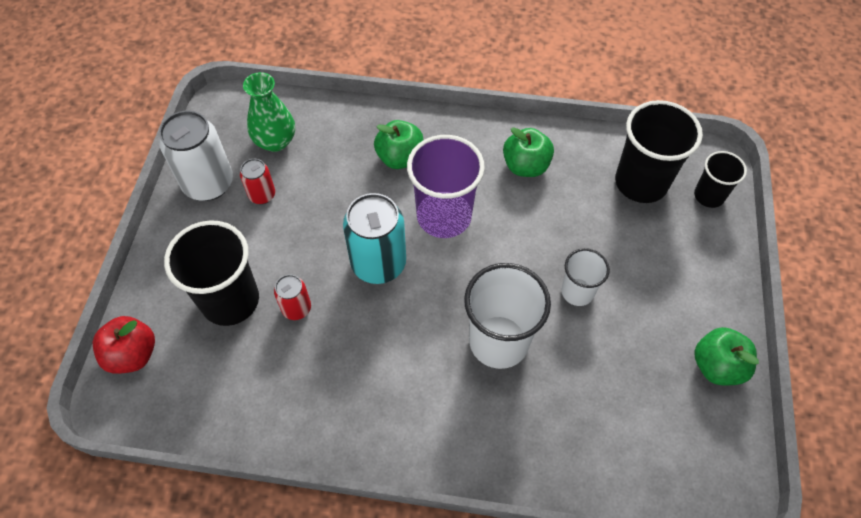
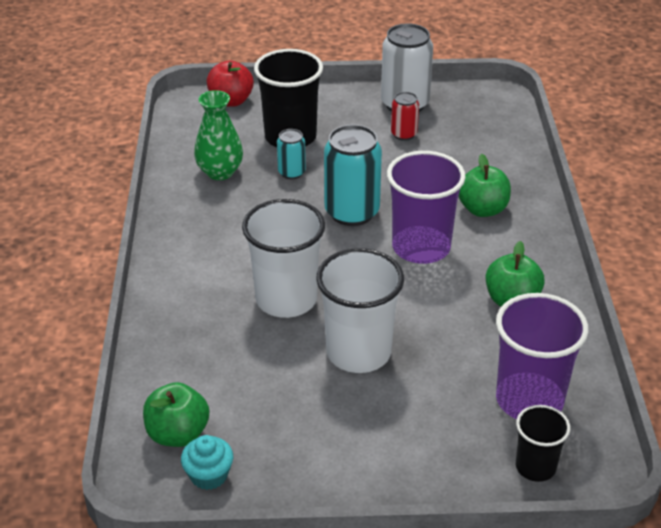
camera: 80 degrees right, 20 degrees down
(275, 141) = (468, 131): green vase -> green vase (220, 172)
(296, 308) = (291, 172): red can -> turquoise can
(577, 292) = (358, 352): white cup -> white cup, size x1.76
(641, 182) = (529, 400): black cup -> purple cup
(717, 366) = (293, 473): green apple -> green apple (178, 434)
(720, 436) = (209, 475): none -> turquoise cupcake

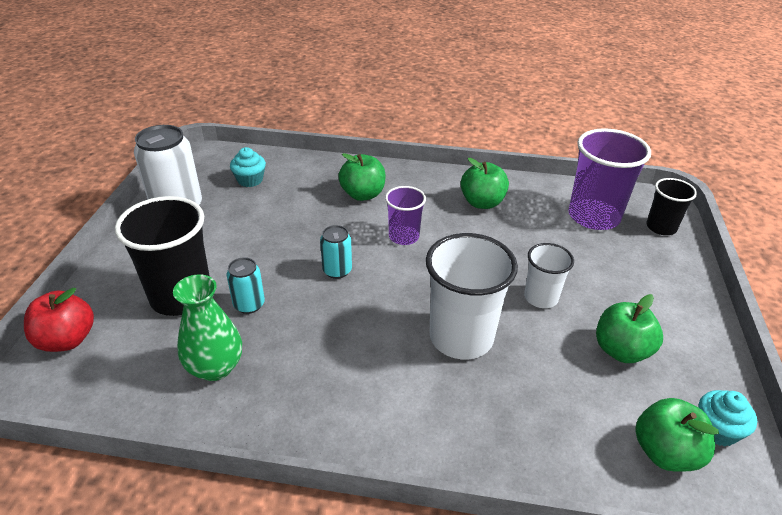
camera: 80 degrees left, 0 degrees up
(297, 412) = (621, 350): none -> green apple
(352, 212) = (337, 270): turquoise can -> turquoise can, size x0.52
(358, 352) = (541, 297): white cup -> white cup, size x0.57
(404, 134) = (227, 217): red can -> none
(421, 247) = (404, 236): purple cup -> purple cup, size x0.57
(470, 133) = (250, 180): none -> turquoise cupcake

